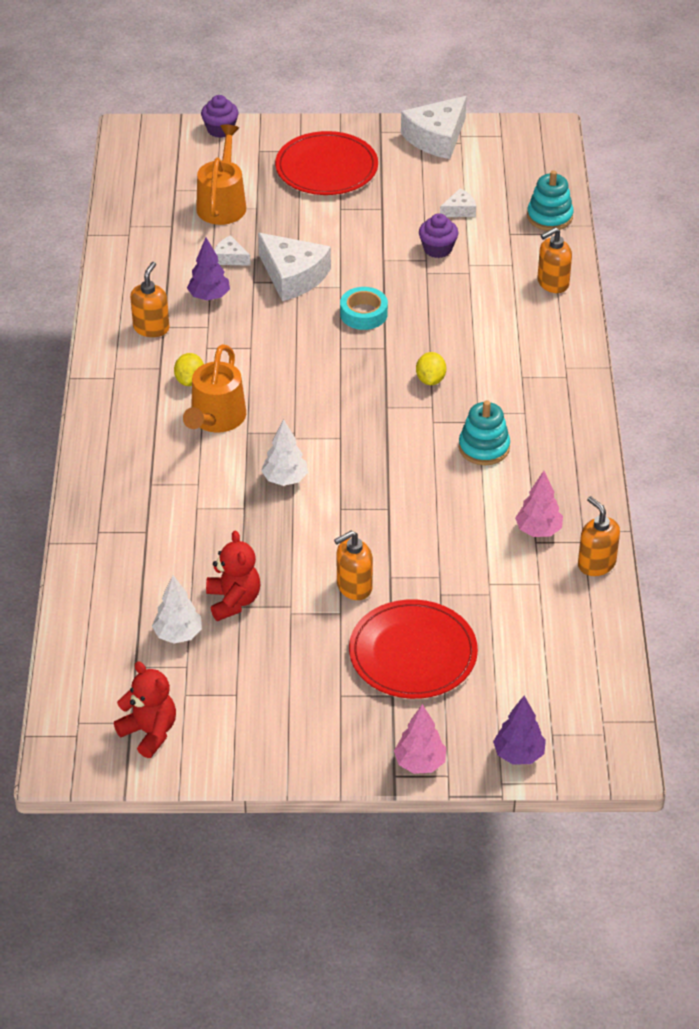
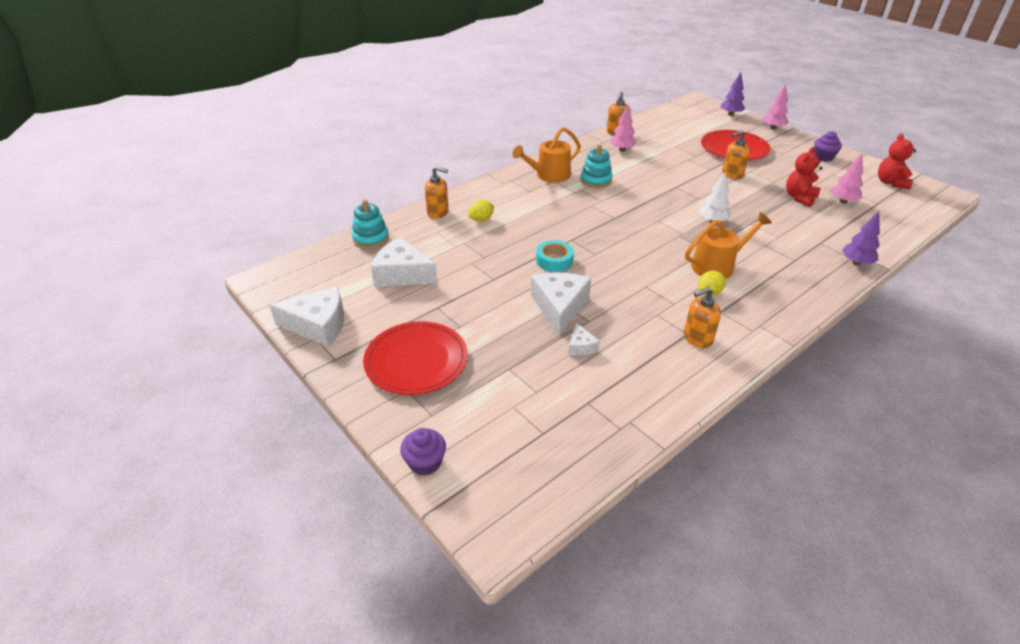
camera: 130 degrees left, 5 degrees down
(178, 634) = (843, 201): white tree -> pink tree
(209, 297) = (631, 331): purple tree -> purple tree (856, 263)
(222, 203) = (526, 391): orange watering can -> orange watering can (549, 175)
(354, 587) = (732, 174): orange soap dispenser -> orange soap dispenser turned 135 degrees clockwise
(430, 379) = (573, 214): yellow lemon -> yellow lemon (481, 220)
(437, 249) = (455, 263): purple cupcake -> purple cupcake (823, 157)
(459, 210) = (402, 274): white cheese -> white cheese, size x2.05

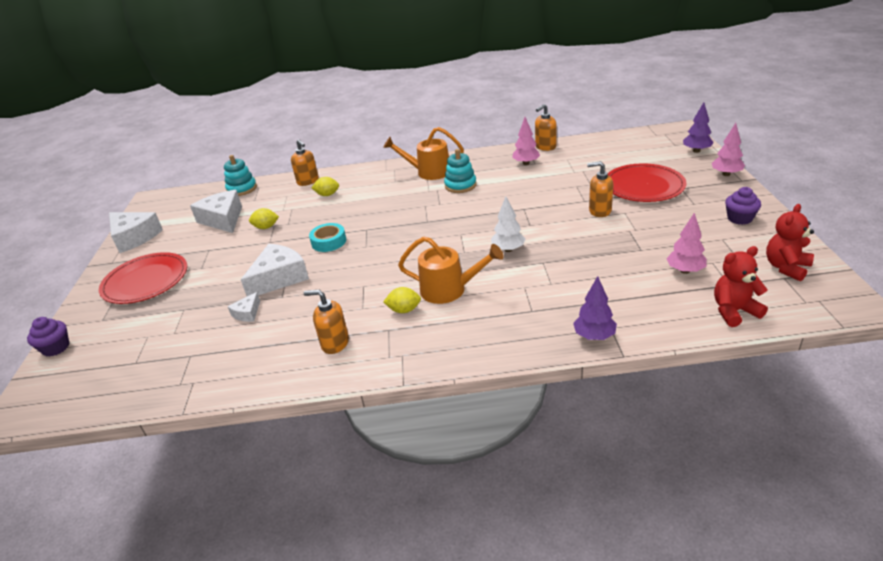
camera: 40 degrees right, 5 degrees down
(466, 267) = (266, 227): none -> yellow lemon
(799, 198) = (638, 253): red teddy bear -> red teddy bear (734, 311)

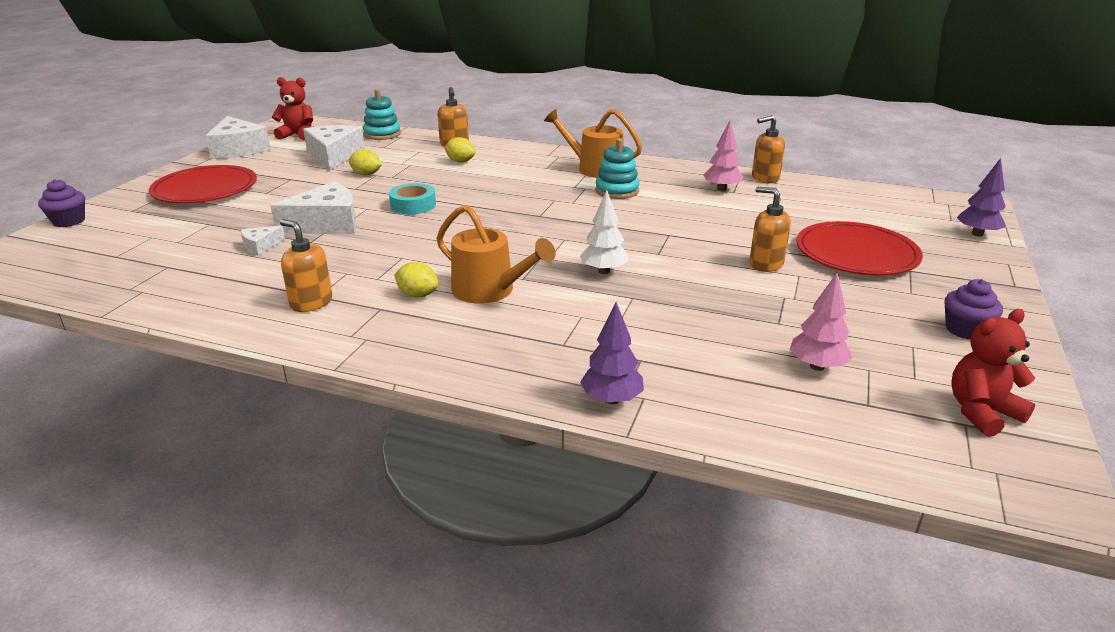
camera: 20 degrees right, 5 degrees down
(726, 174) = (996, 272): pink tree -> none
(734, 311) = (841, 439): red teddy bear -> red teddy bear (298, 135)

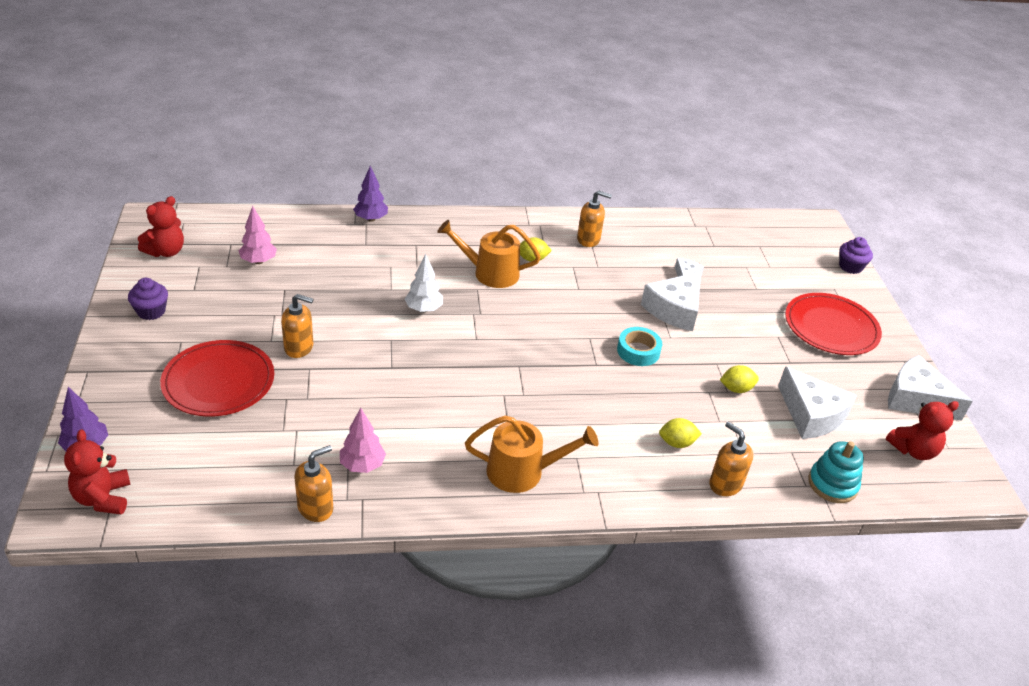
camera: 150 degrees right, 10 degrees up
(617, 191) = (472, 428): turquoise stacking toy -> none
(942, 206) = (103, 498): none -> red teddy bear

